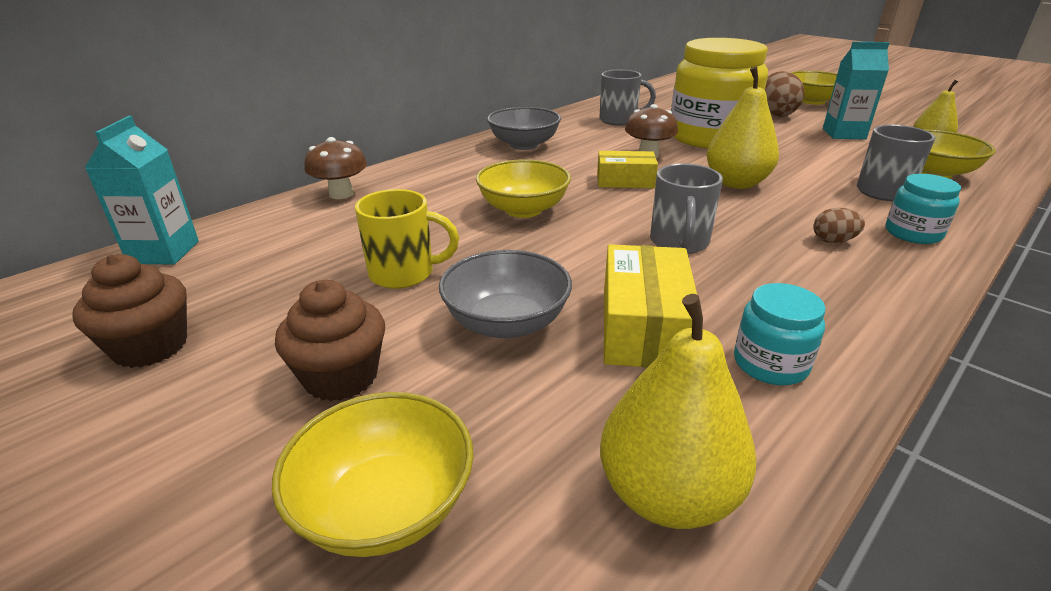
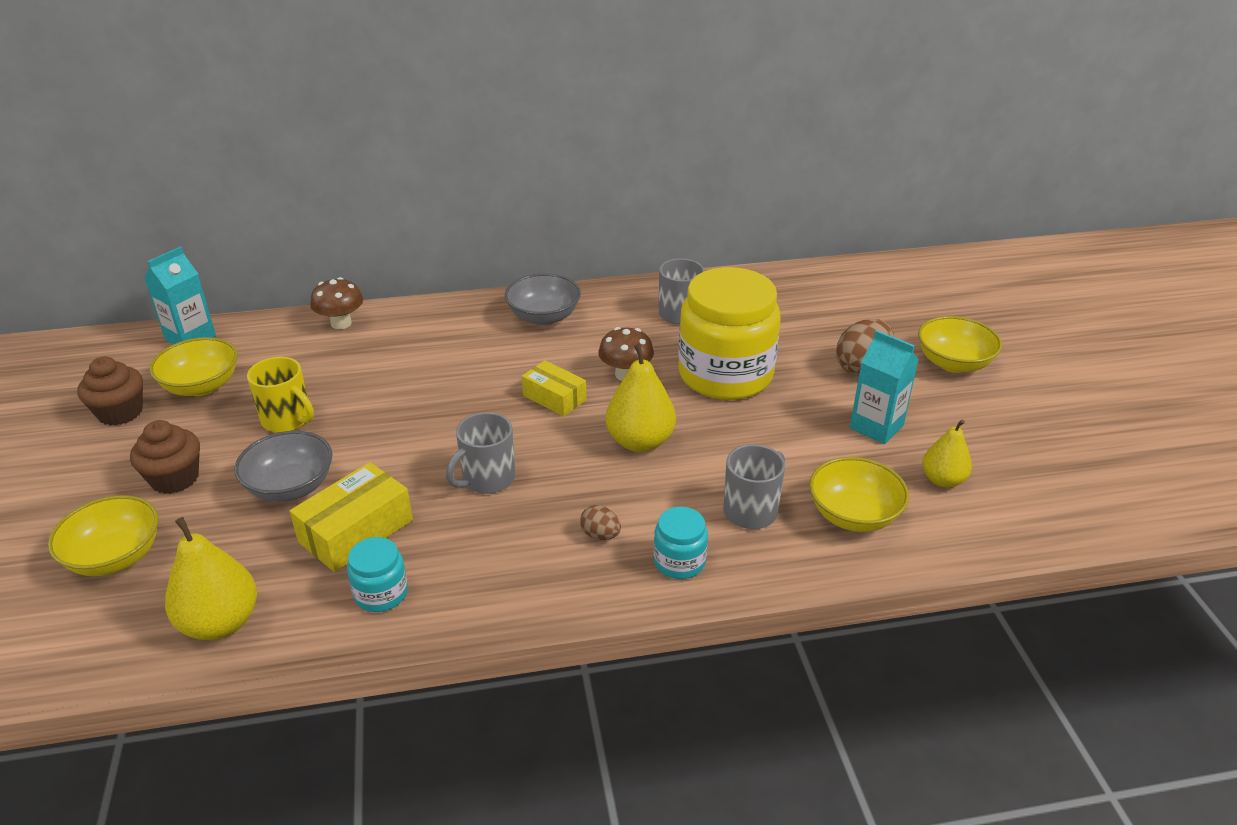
camera: 35 degrees right, 5 degrees up
(523, 209) = (434, 395): yellow bowl -> yellow bowl (201, 386)

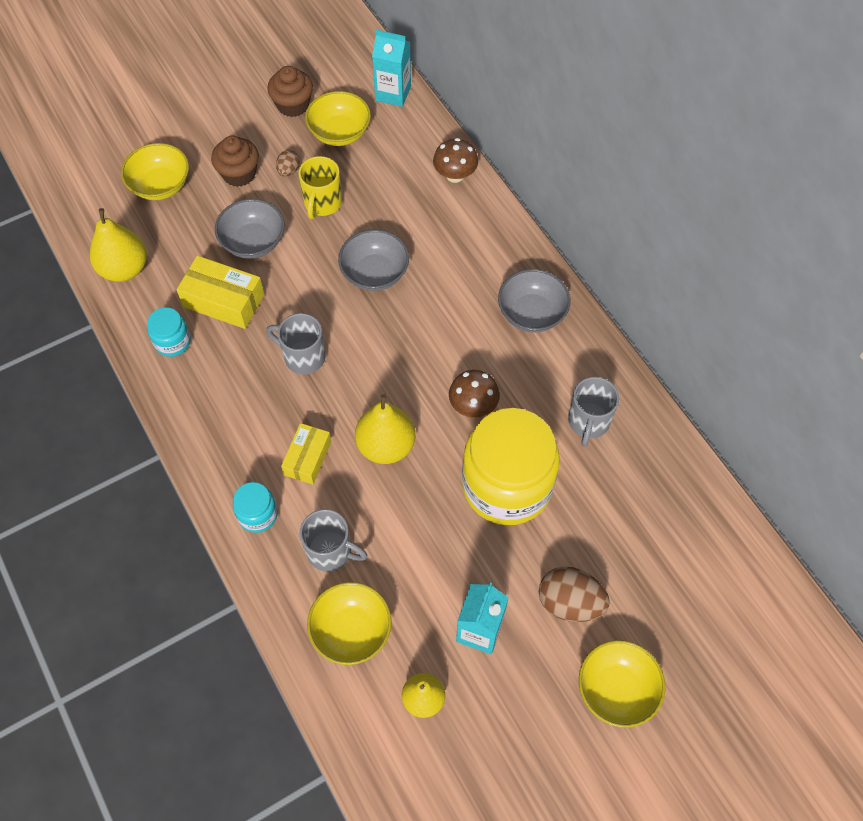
camera: 70 degrees right, 25 degrees up
(417, 402) = (374, 273): none -> grey bowl
(554, 398) = (418, 364): yellow box -> yellow box (307, 458)
(600, 535) = (268, 453): brown egg -> brown egg (288, 171)

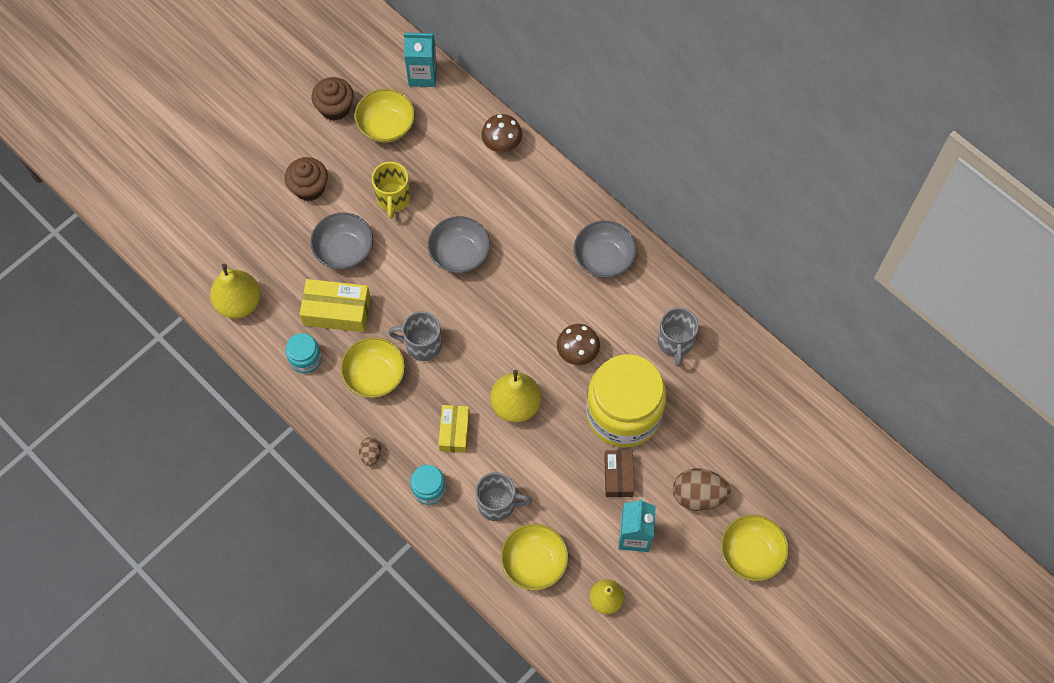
camera: 15 degrees left, 5 degrees up
(160, 185) = (242, 216): yellow bowl -> yellow bowl (375, 375)
(288, 171) = (353, 174): brown egg -> brown egg (371, 454)
(480, 555) = (618, 476): none -> brown box

